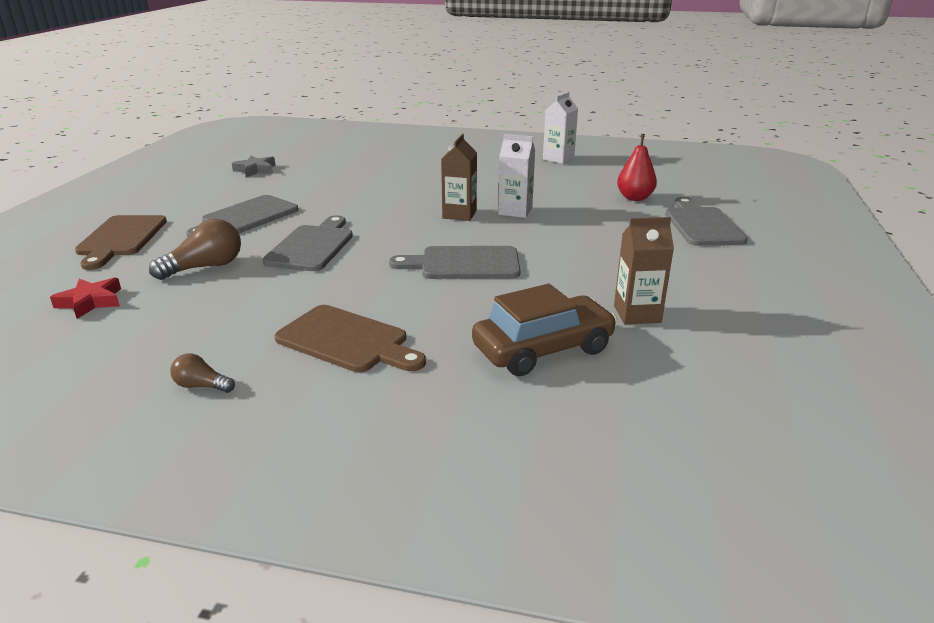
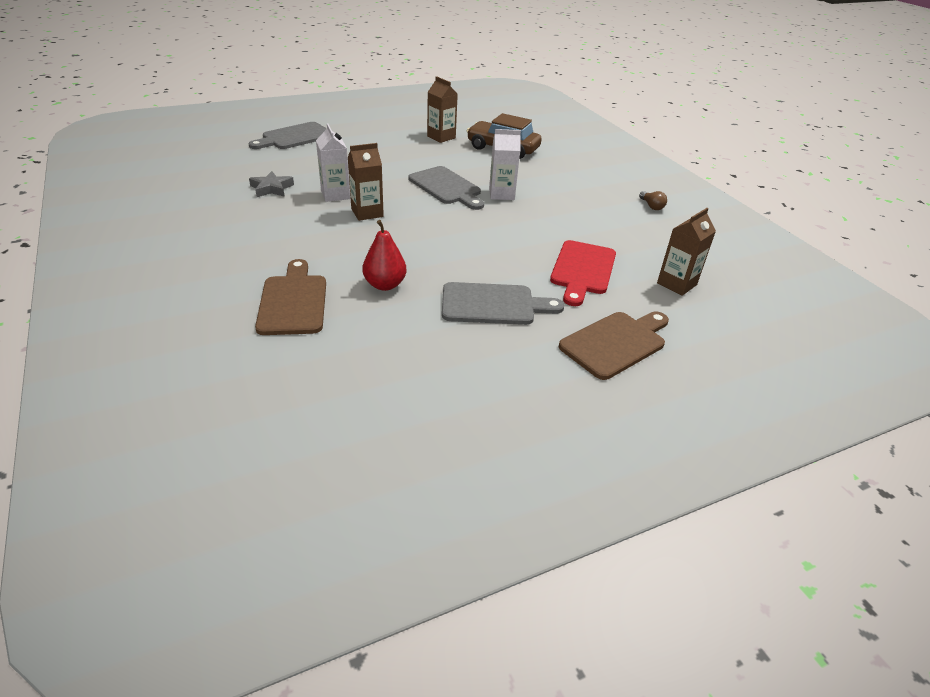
camera: 130 degrees left, 10 degrees up
(91, 302) = (676, 284): red star -> brown carton
(205, 267) = (582, 270): brown light bulb -> red cutting board
(255, 170) = (372, 384): grey star -> grey star (271, 188)
(312, 246) = (497, 246): grey cutting board -> none
(347, 341) = (568, 189): brown cutting board -> brown cutting board (293, 301)
(558, 158) = (163, 210): white carton -> white carton (501, 194)
(634, 198) = (258, 162): red pear -> red pear (385, 285)

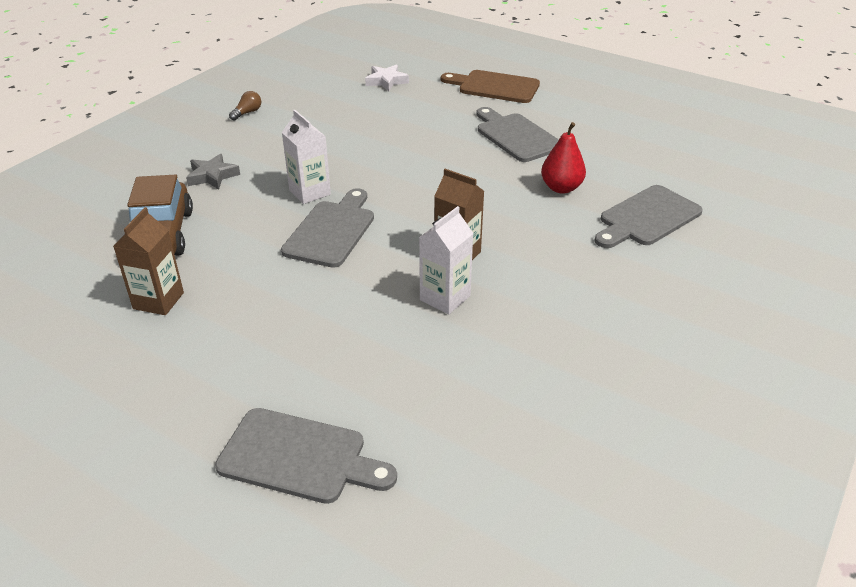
camera: 120 degrees left, 0 degrees up
(271, 188) = (493, 359): grey star -> grey star (212, 176)
(293, 301) = (647, 218): brown cutting board -> grey cutting board
(582, 270) = (415, 116): red cutting board -> none
(676, 284) = (386, 81): brown carton -> white star

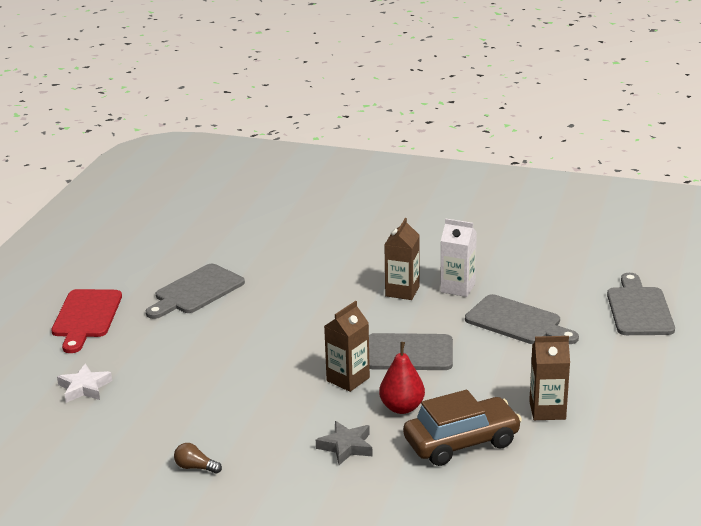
camera: 105 degrees left, 10 degrees down
(310, 192) = (348, 379): white carton -> brown carton
(495, 87) = (86, 317): brown cutting board -> red cutting board
(561, 188) = (282, 261): red pear -> red pear (402, 407)
(647, 218) = (310, 225): grey cutting board -> grey cutting board (517, 322)

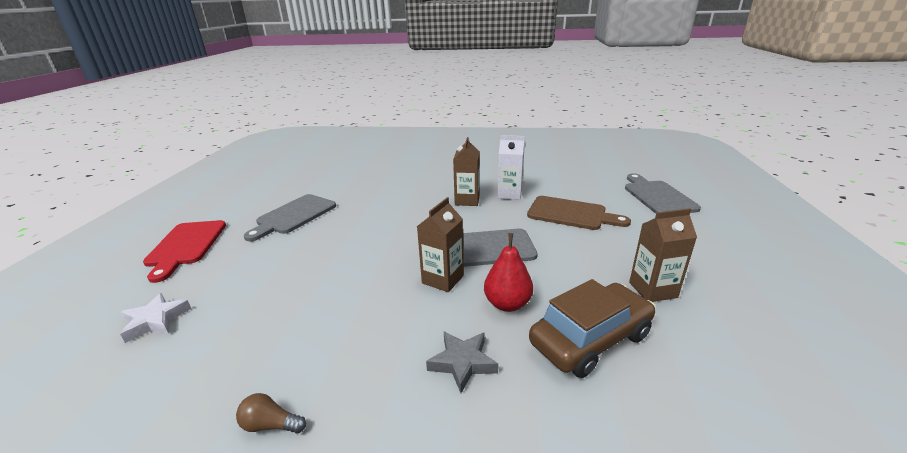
camera: 10 degrees left, 0 degrees up
(517, 322) = (571, 214): grey cutting board -> brown cutting board

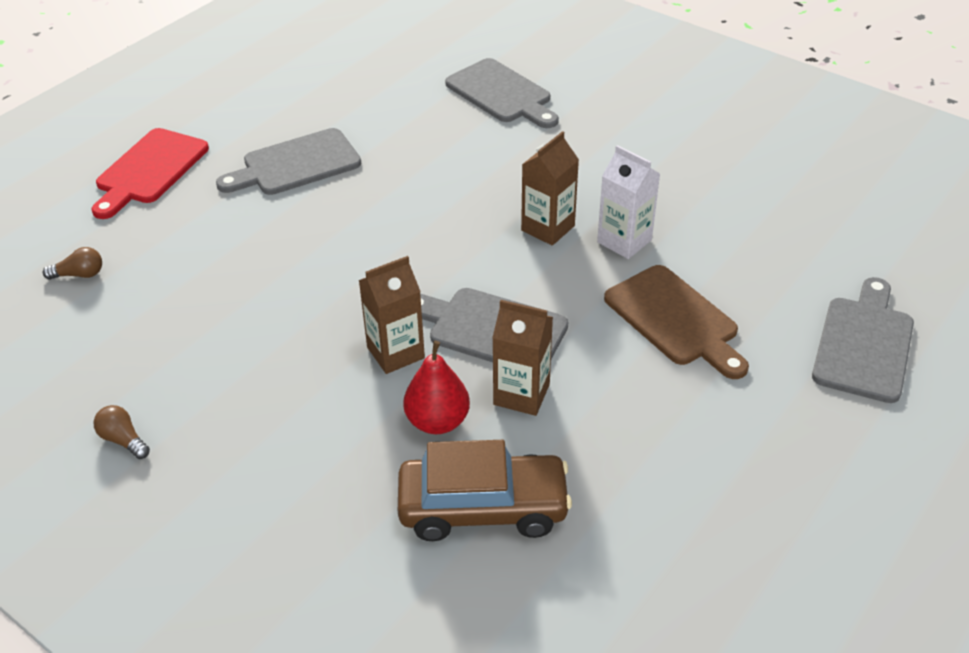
camera: 30 degrees right, 15 degrees up
(156, 320) = (79, 274): white star -> brown light bulb
(388, 163) = (501, 94): none -> grey cutting board
(462, 363) = (327, 466): grey star -> none
(652, 290) = (635, 488): brown carton -> brown carton (521, 394)

